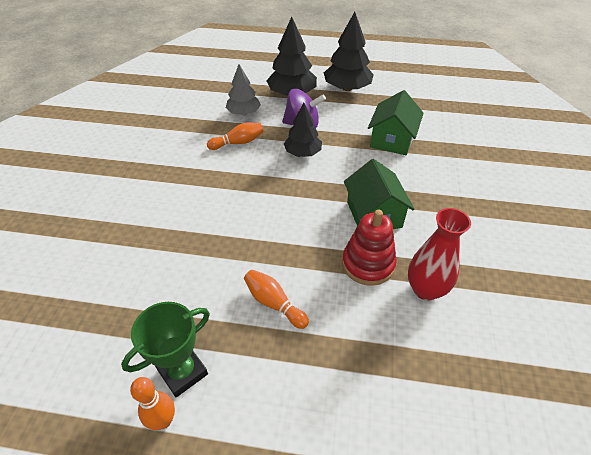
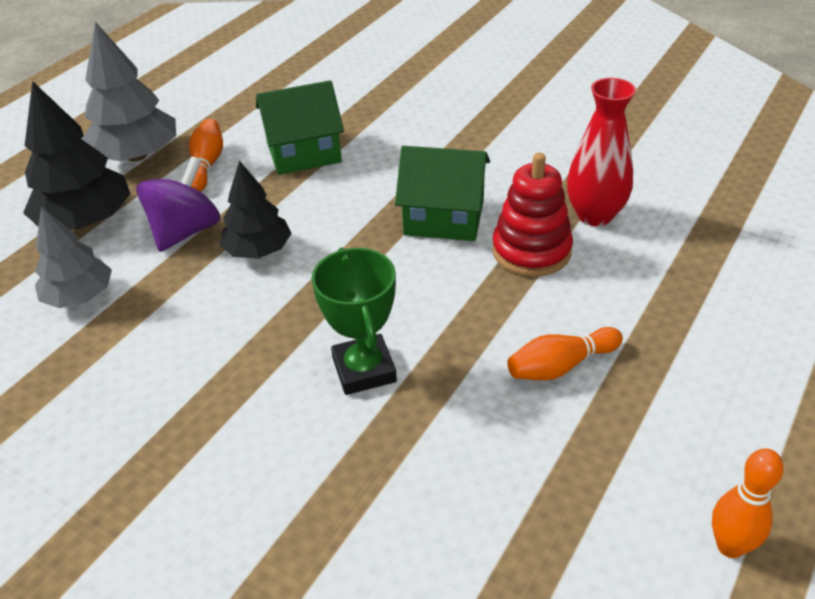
camera: 65 degrees left, 5 degrees down
(182, 372) = (650, 506): green trophy -> green trophy (364, 370)
(238, 143) = (163, 324): orange bowling pin -> orange bowling pin (207, 165)
(347, 88) = (137, 156): black tree -> grey tree
(392, 140) = (304, 152): green house -> green house turned 60 degrees counterclockwise

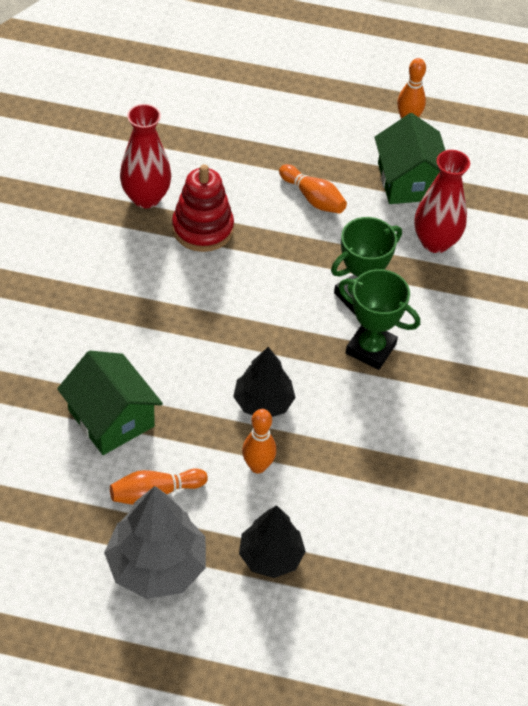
camera: 115 degrees left, 10 degrees up
(80, 296) = (364, 507): grey tree -> none
(86, 220) = (270, 556): black tree -> black tree, size x0.66
(186, 231) = (258, 466): purple spinning top -> orange bowling pin
(276, 358) = (371, 349): none -> green trophy
(429, 492) = (435, 242): none -> red vase
(444, 217) = (178, 289): green house -> green house (409, 181)

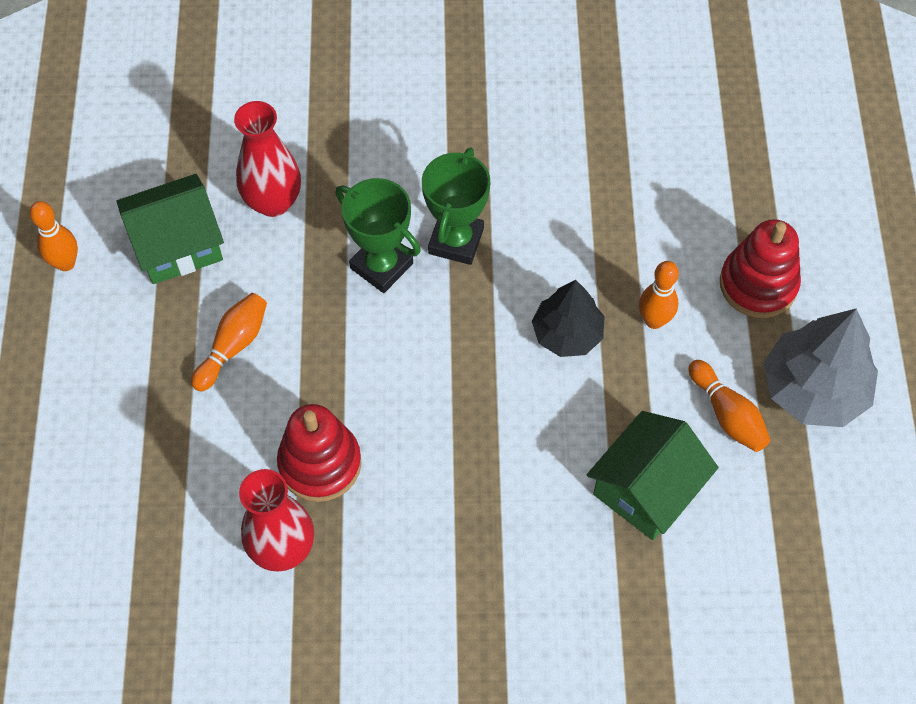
camera: 100 degrees left, 10 degrees up
(270, 556) = (758, 284): black tree -> red stacking toy

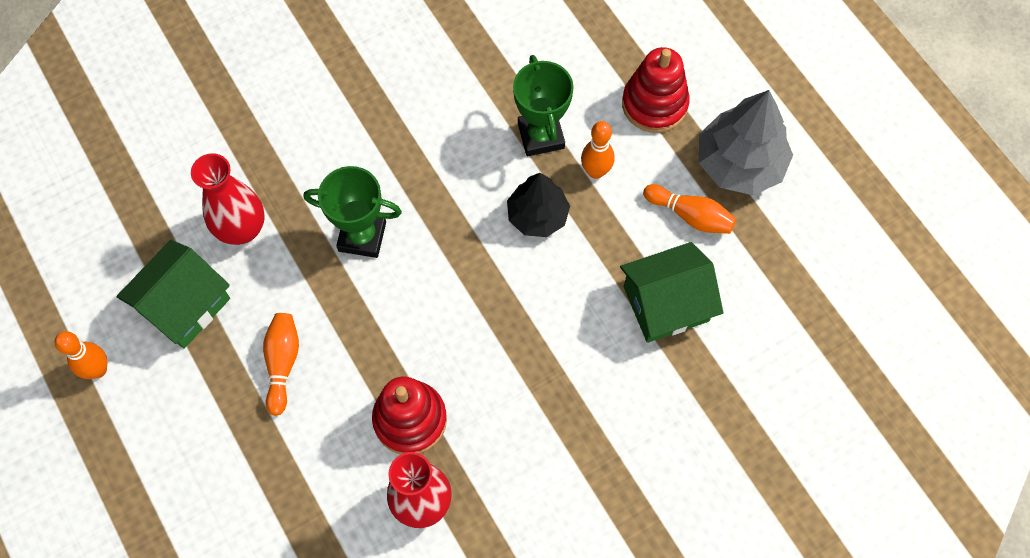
camera: 30 degrees left, 5 degrees up
(456, 241) = (408, 186): green trophy -> green trophy (541, 136)
(646, 489) = (666, 304): green house -> green house turned 60 degrees clockwise

